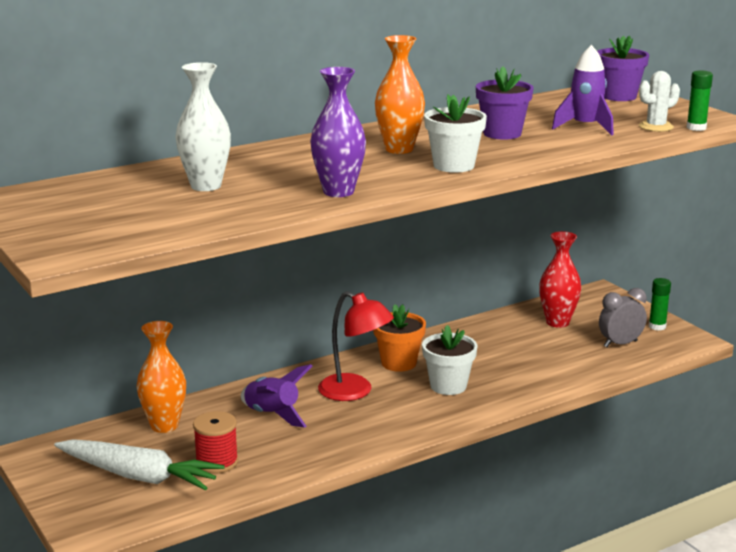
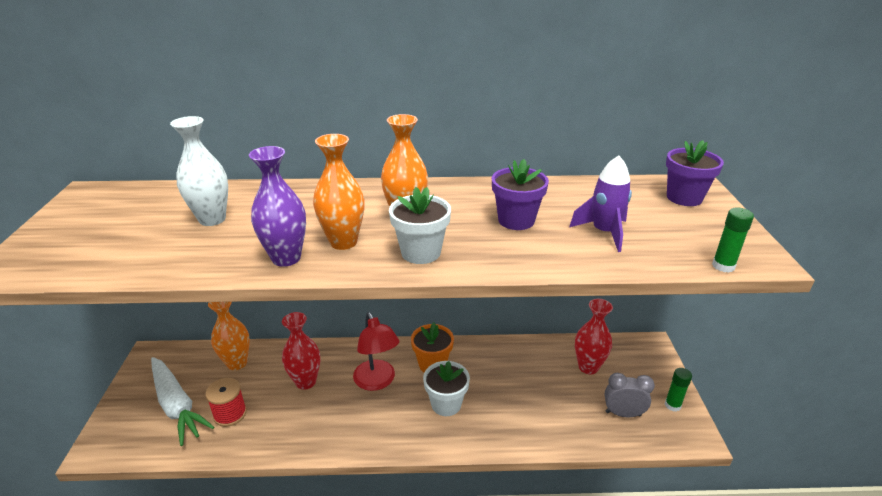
camera: 30 degrees right, 10 degrees up
(272, 415) = (306, 382): purple rocket -> red vase
(372, 173) = (343, 242): none -> orange vase
(656, 127) = (679, 252): white cactus -> none

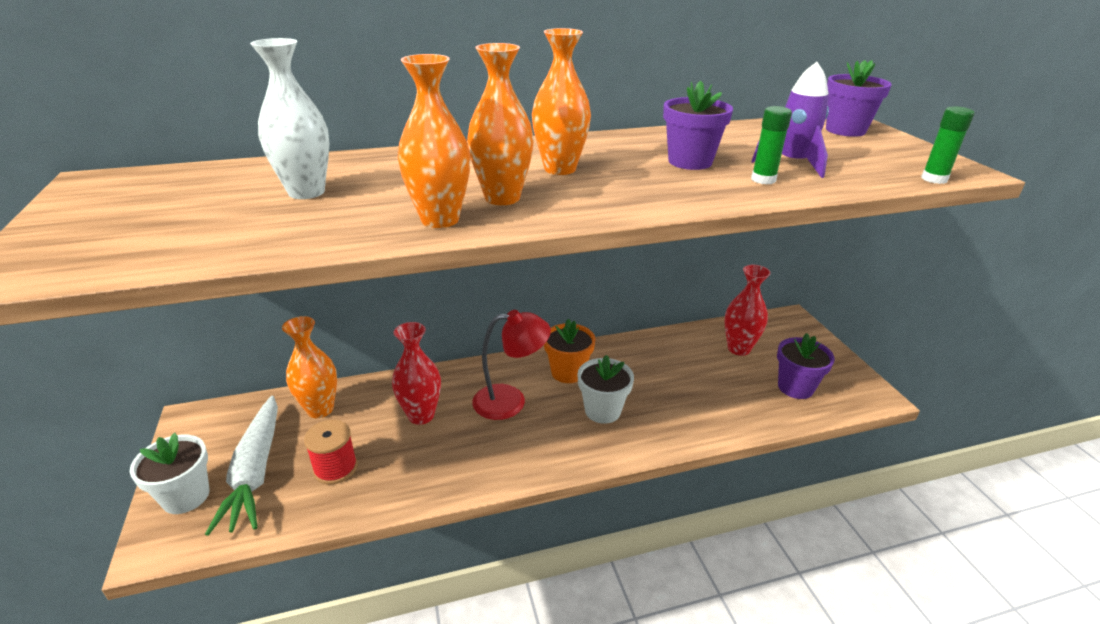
camera: 15 degrees left, 0 degrees up
(177, 405) = (255, 471): white carrot -> white carrot turned 45 degrees clockwise
(286, 258) = (440, 219): purple vase -> orange vase
(377, 382) = (510, 401): red lamp -> red lamp turned 60 degrees counterclockwise
(421, 252) = (606, 198): white flower pot -> white flower pot (186, 496)
(623, 413) = (795, 387): grey clock -> purple flower pot
(672, 405) = (839, 371): green glue stick -> green glue stick (763, 179)

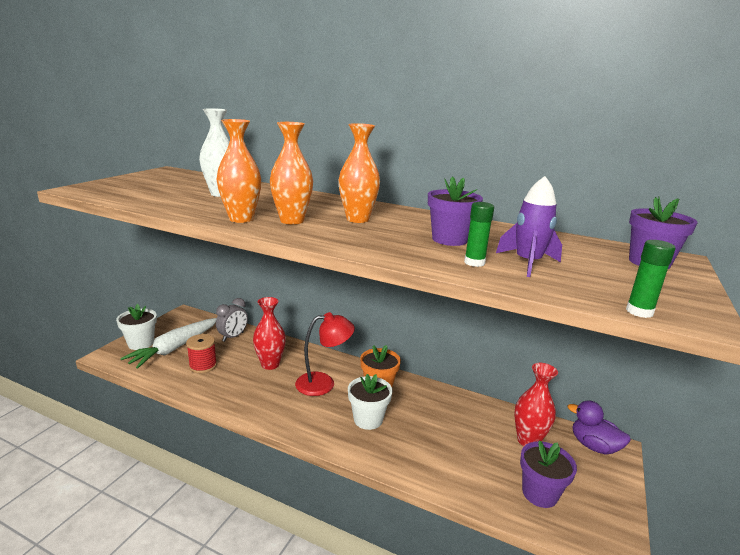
camera: 40 degrees right, 10 degrees down
(320, 409) = (233, 337): orange vase -> grey clock
(510, 401) = (323, 383): red lamp -> red lamp turned 45 degrees counterclockwise
(780, 325) = (594, 446): none -> purple duck

